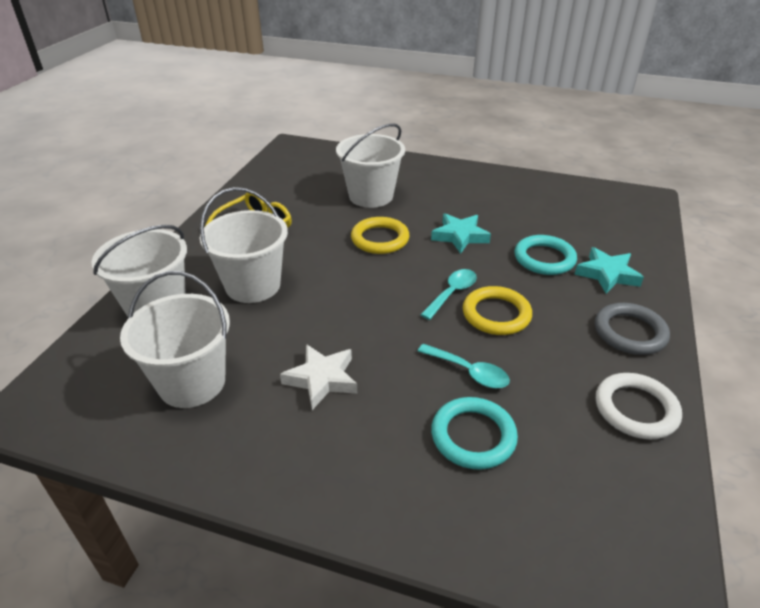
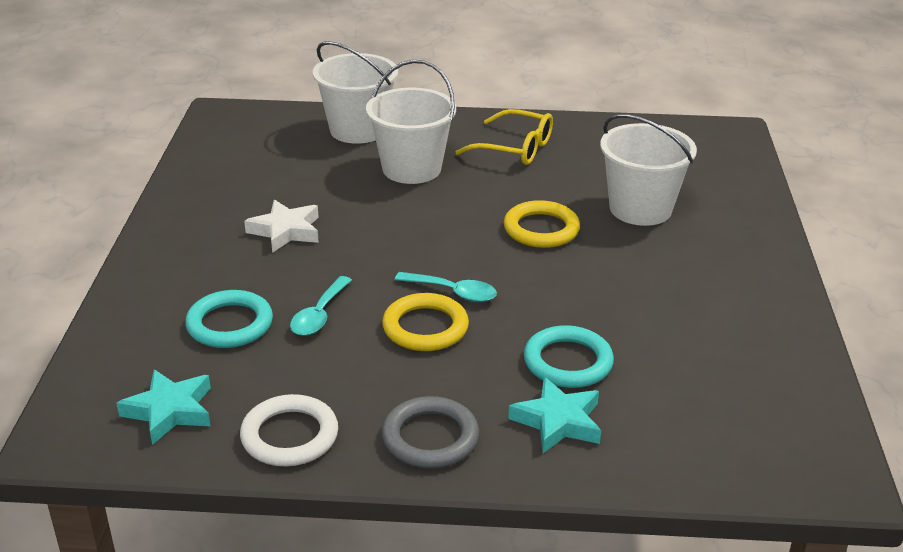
camera: 75 degrees right, 5 degrees down
(192, 383) = (265, 170): white bucket -> none
(460, 236) = (583, 287): turquoise star -> turquoise star (170, 411)

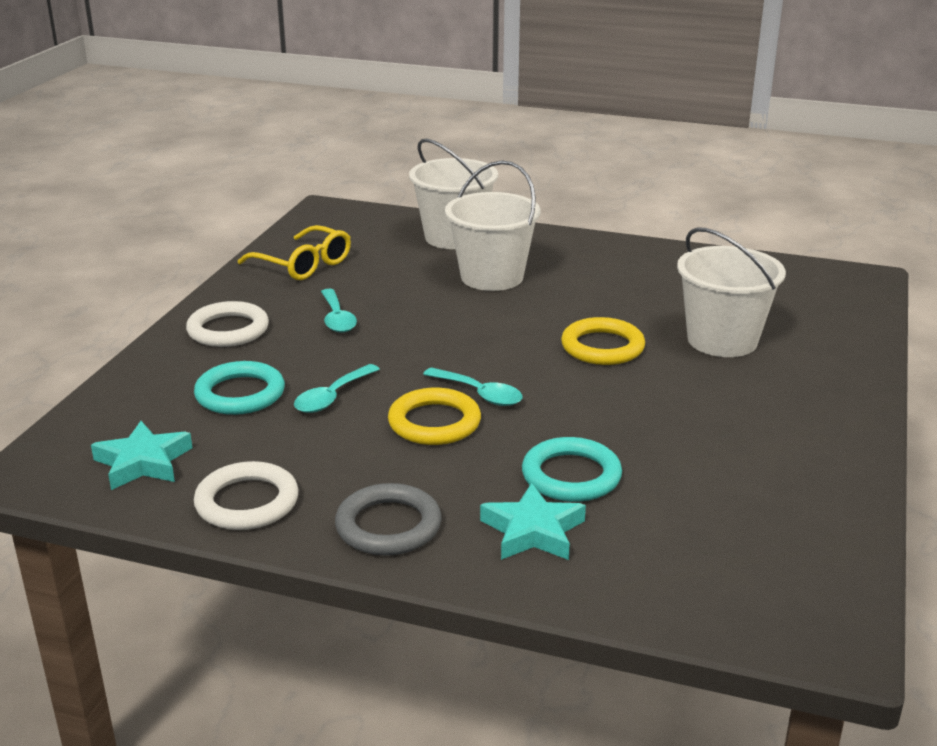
camera: 15 degrees right, 5 degrees down
(185, 257) = (228, 330): none -> white ring
(286, 231) = (337, 318): white star -> turquoise spoon
(515, 148) = (610, 270): yellow glasses -> yellow glasses (303, 264)

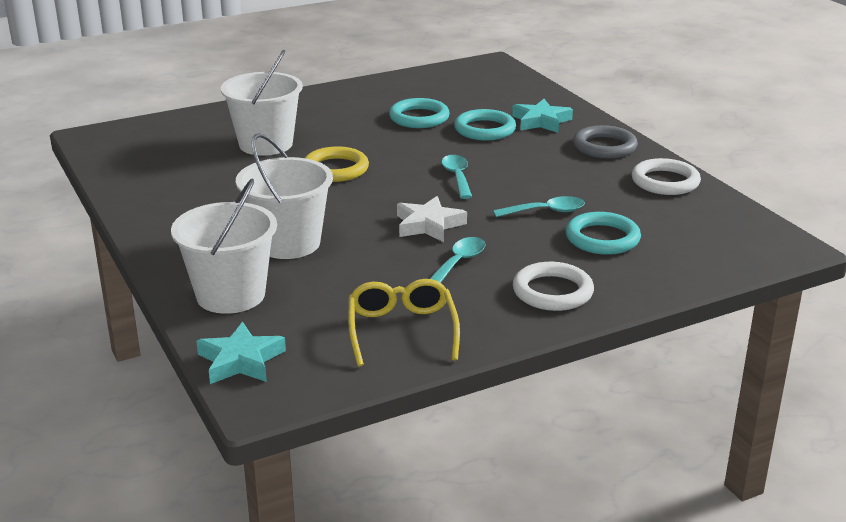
camera: 135 degrees left, 0 degrees up
(143, 462) = (707, 223): turquoise star -> turquoise star (241, 360)
(416, 336) = (429, 225): none -> white star
(434, 422) = (509, 175): yellow ring -> none
(674, 453) = (419, 118): none -> turquoise ring

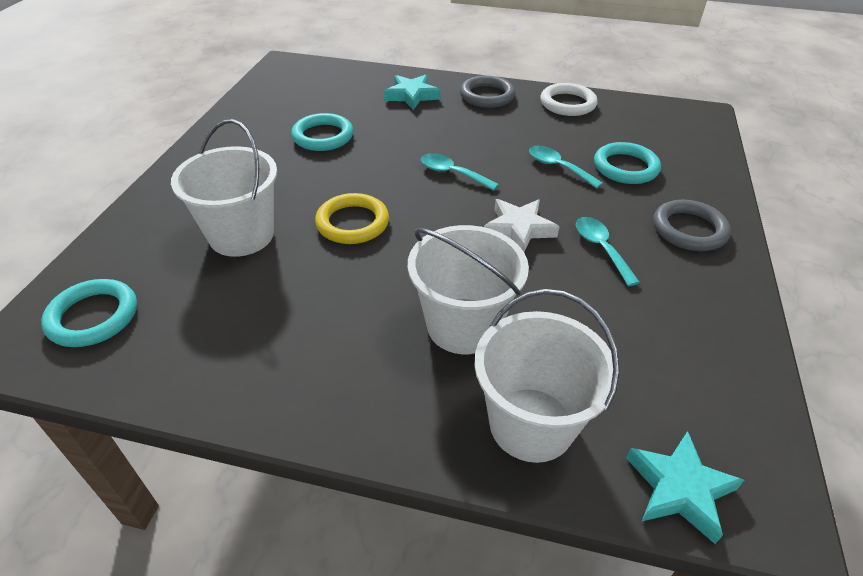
camera: 50 degrees left, 15 degrees up
(402, 330) = (694, 340): yellow glasses -> none
(485, 129) = (389, 122): turquoise ring -> turquoise ring (93, 317)
(545, 211) = (558, 167): turquoise spoon -> turquoise spoon turned 75 degrees counterclockwise
(552, 292) = (689, 229): white ring -> grey ring

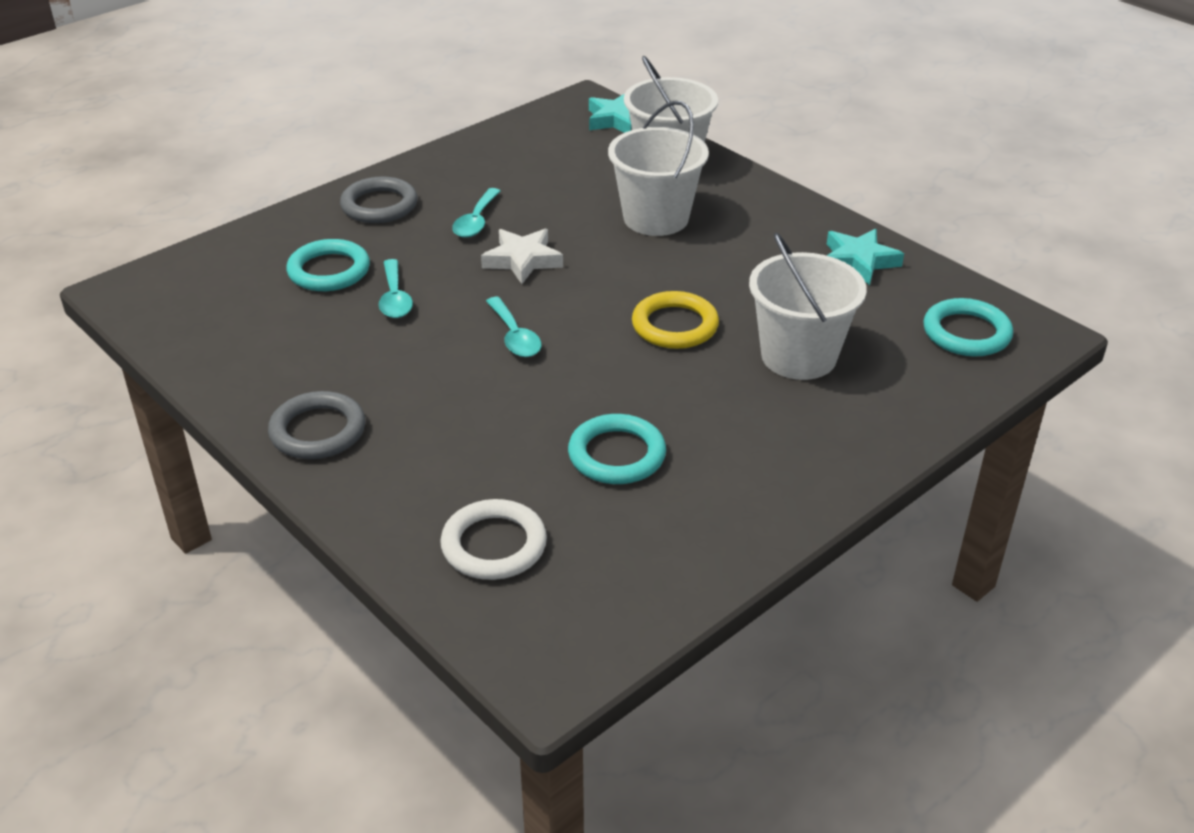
camera: 145 degrees left, 5 degrees down
(412, 96) = (419, 479): turquoise star -> turquoise star (858, 261)
(567, 103) = (240, 371): white ring -> white ring (494, 545)

